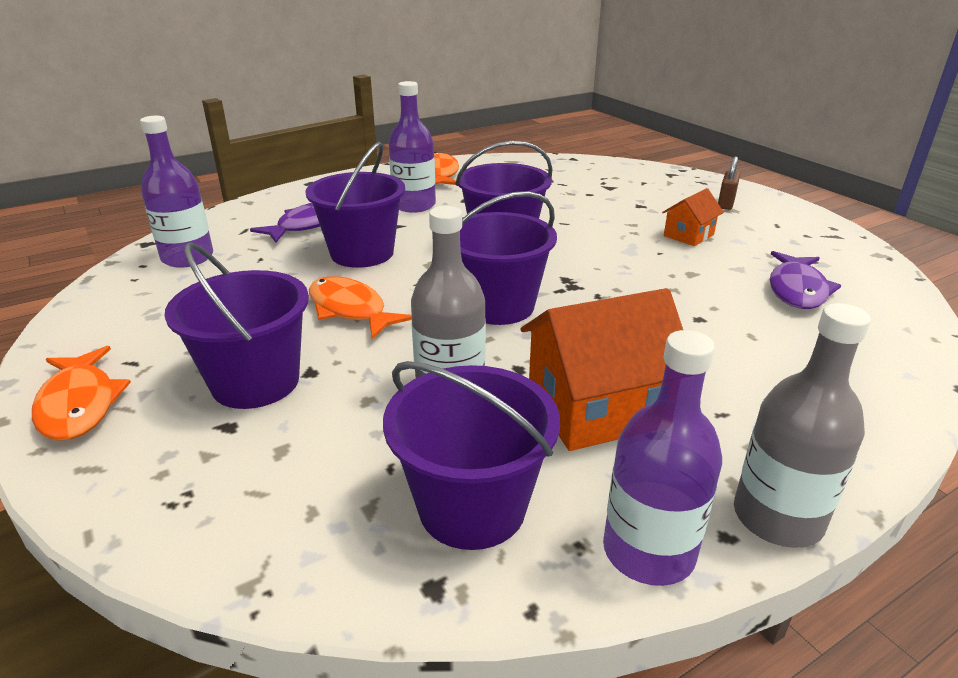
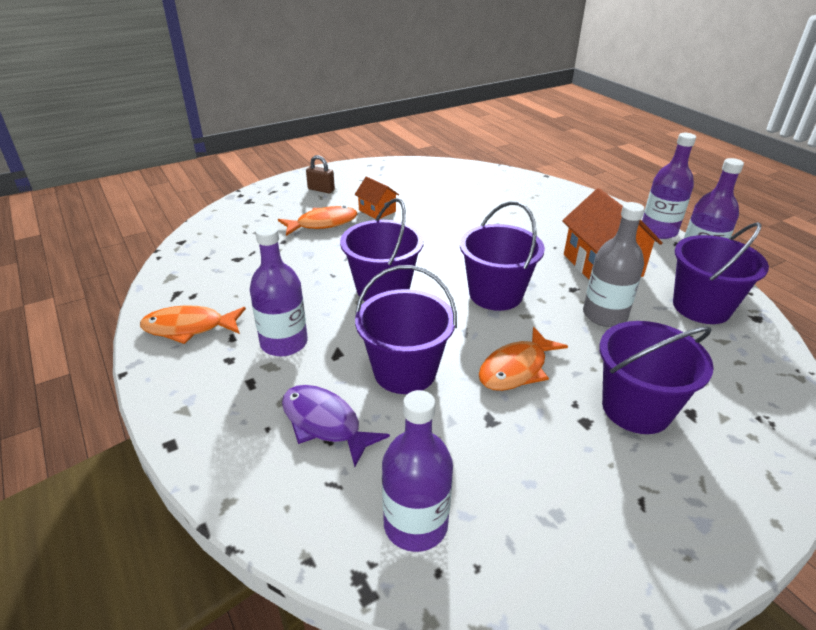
camera: 90 degrees left, 5 degrees up
(79, 404) = (714, 518): orange fish -> orange fish (323, 223)
(777, 517) = (658, 231): grey bottle -> purple bottle
(797, 290) = (457, 191): purple fish -> none

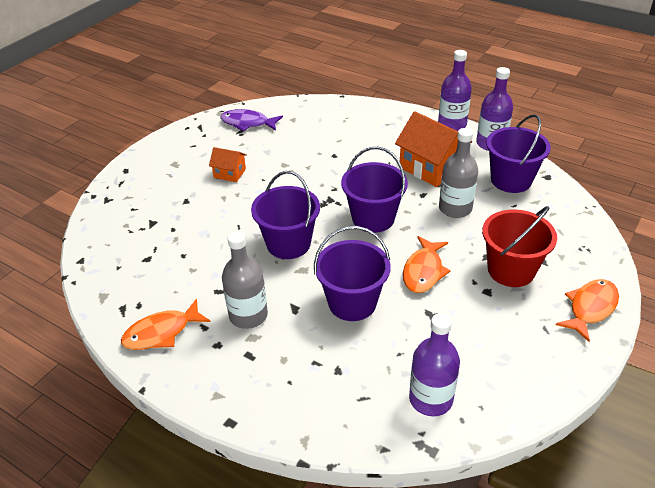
camera: 25 degrees left, 5 degrees up
(284, 343) = (248, 315): purple bottle -> grey bottle
(321, 189) = (164, 167): brown padlock -> none
(323, 223) = (193, 200): orange fish -> orange fish (590, 308)
(324, 423) = (326, 361): purple fish -> purple fish (247, 123)
(636, 408) = (511, 270): purple bucket -> red bucket

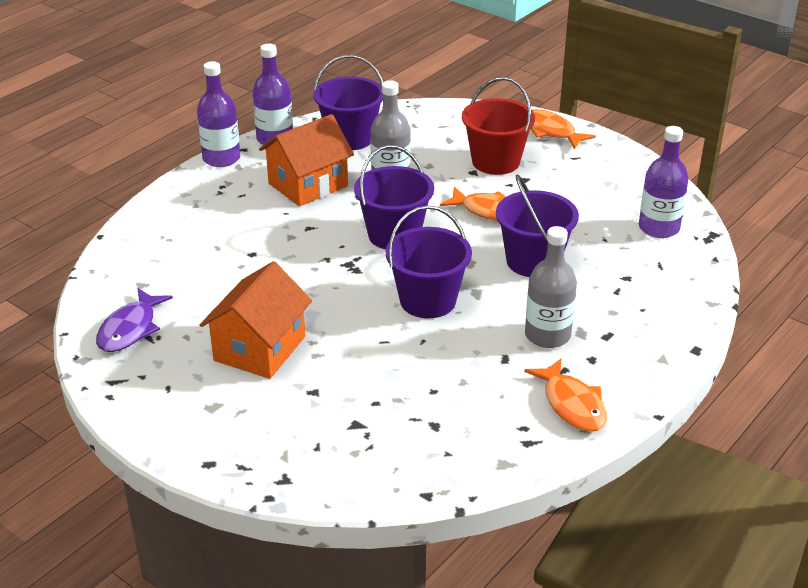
camera: 85 degrees left, 5 degrees down
(229, 173) = (259, 348): orange house -> orange house, size x1.88

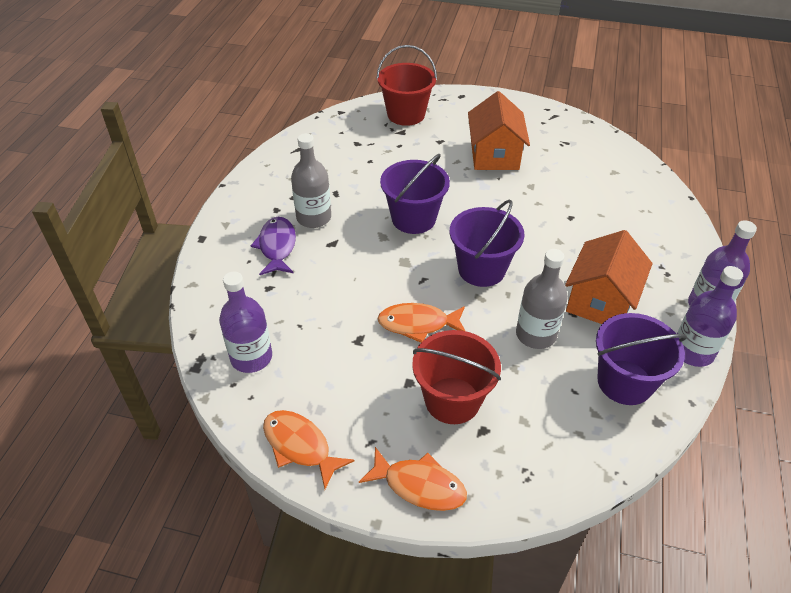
camera: 155 degrees right, 10 degrees up
(130, 329) = (583, 143): purple fish -> purple fish (277, 246)
(326, 455) = (406, 114): none -> red bucket
(533, 261) = (353, 279): purple bucket -> none
(572, 404) = (279, 176): orange fish -> orange fish (300, 446)

